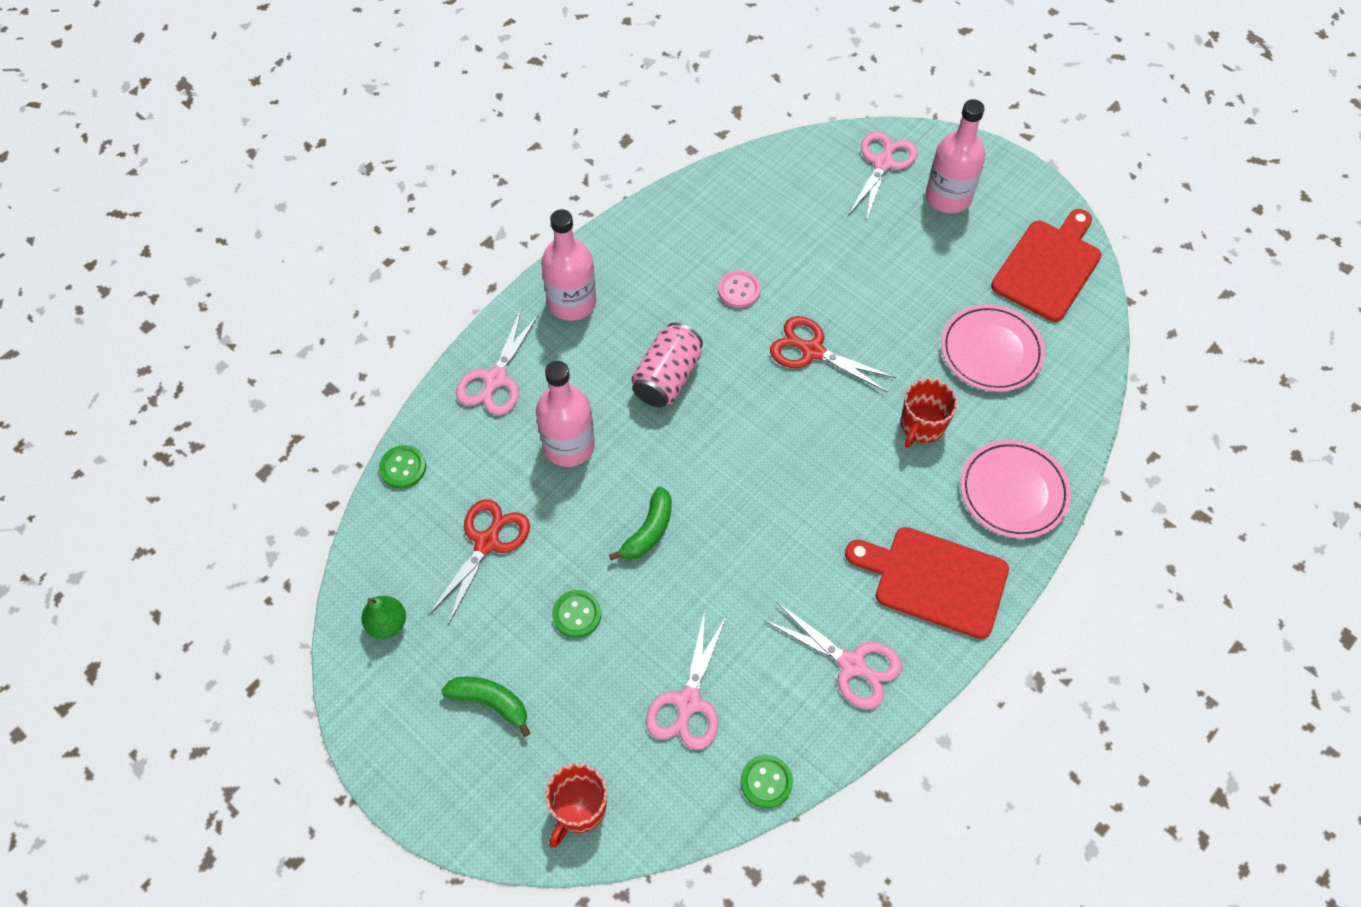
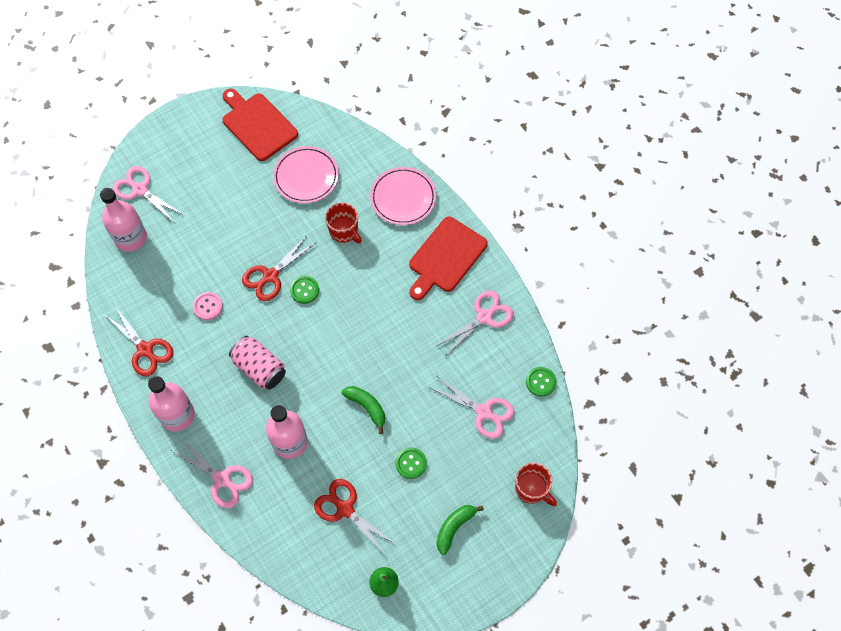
camera: 75 degrees left, 5 degrees up
(403, 468) = (271, 555): green button -> green button (304, 290)
(653, 240) = (145, 350): none -> red scissors
(948, 197) = (183, 161): pink bottle -> pink bottle (131, 238)

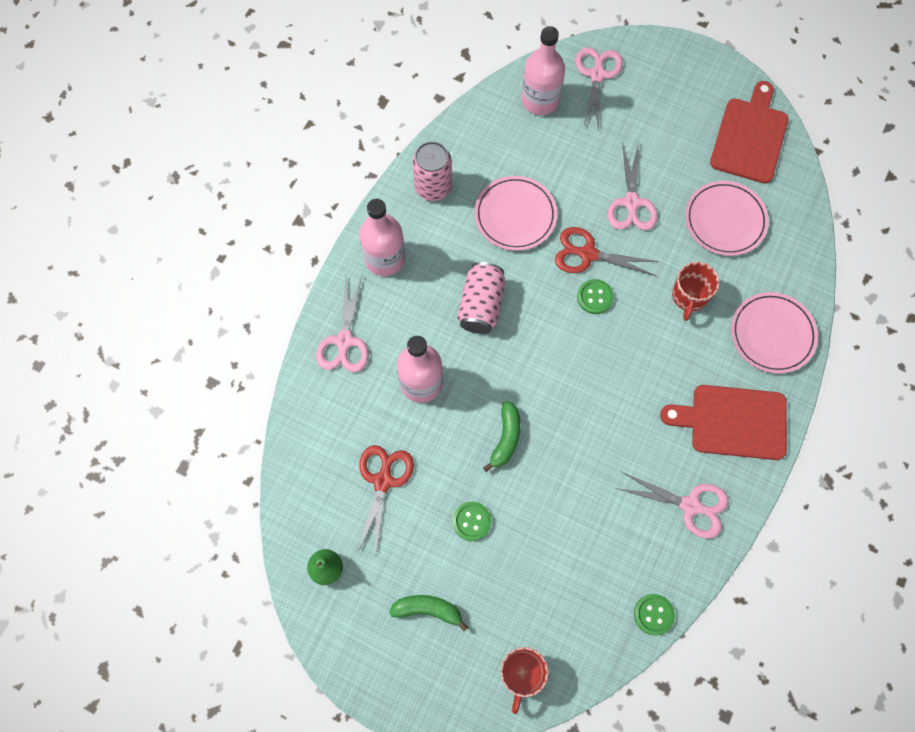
camera: 60 degrees right, 5 degrees up
(145, 350) = (433, 187): red scissors -> pink can
(208, 306) = (515, 215): pink button -> pink plate
(484, 412) = (577, 569): pink scissors -> pink scissors (631, 203)

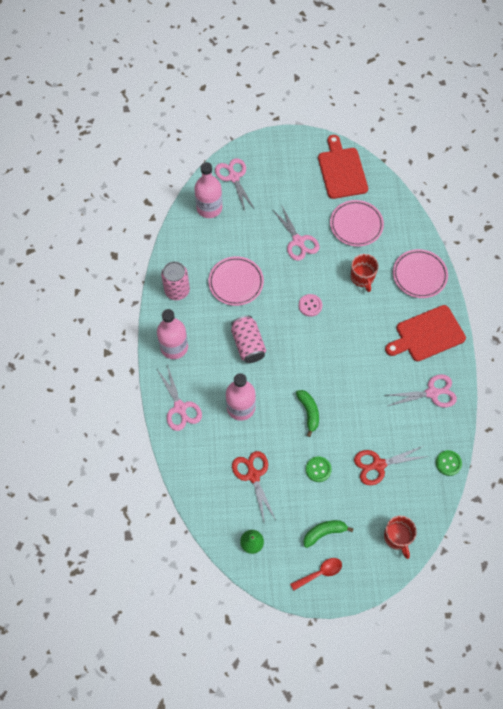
camera: 30 degrees left, 5 degrees down
(390, 659) = (320, 573): none -> red spoon
(587, 254) = (291, 283): red scissors -> red scissors (378, 465)
(595, 297) = (310, 305): green button -> pink button

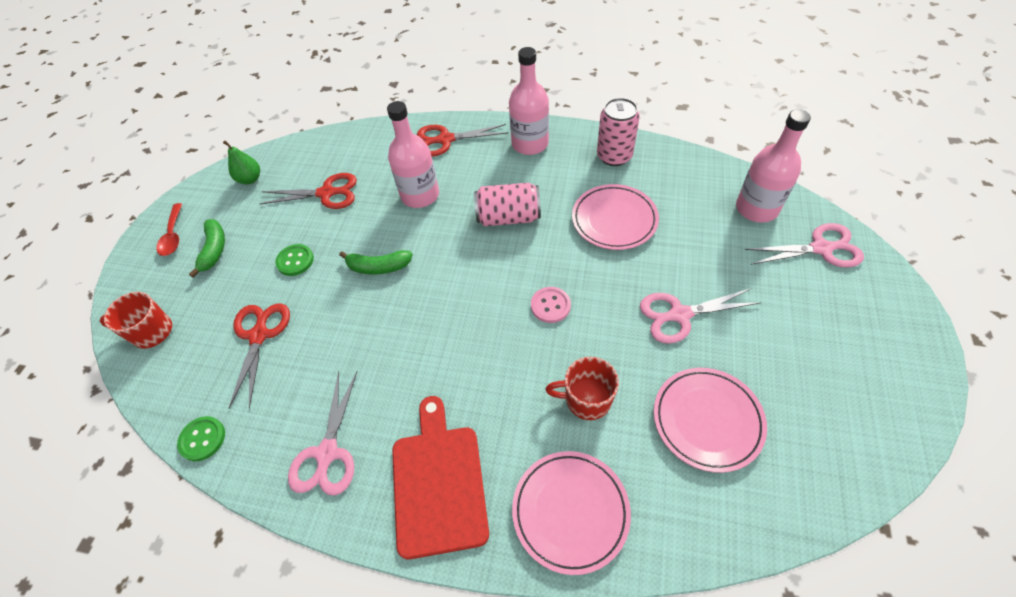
camera: 110 degrees right, 10 degrees down
(180, 408) = (445, 140): pink scissors -> red scissors
(341, 170) = (847, 427): red cutting board -> none

